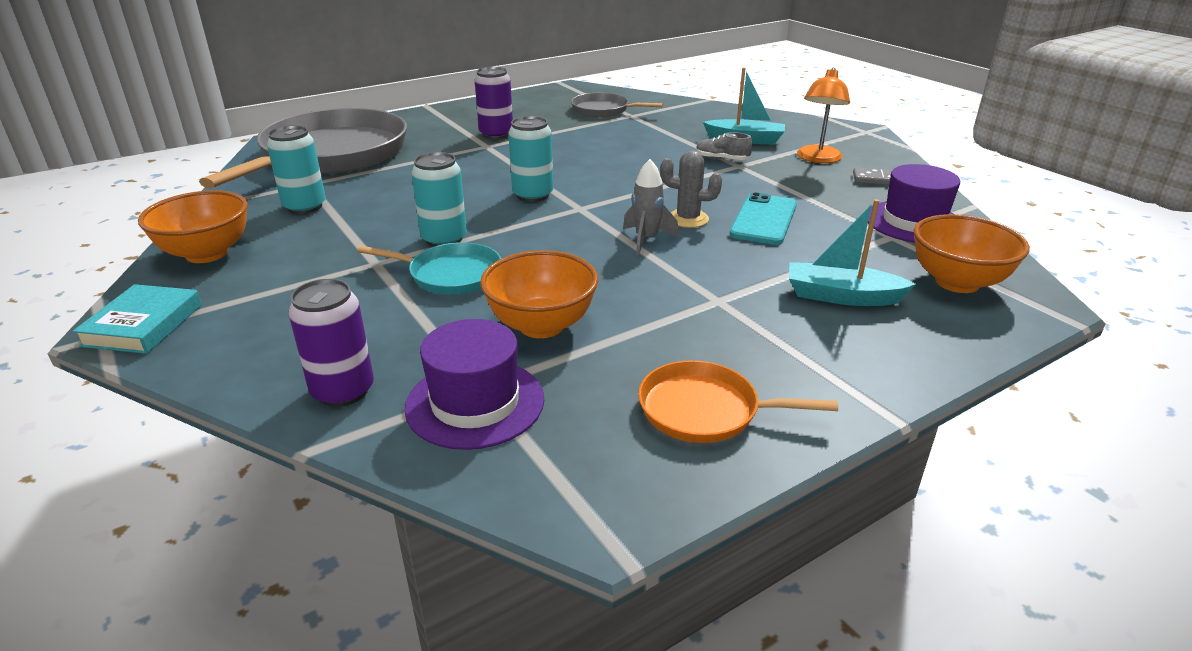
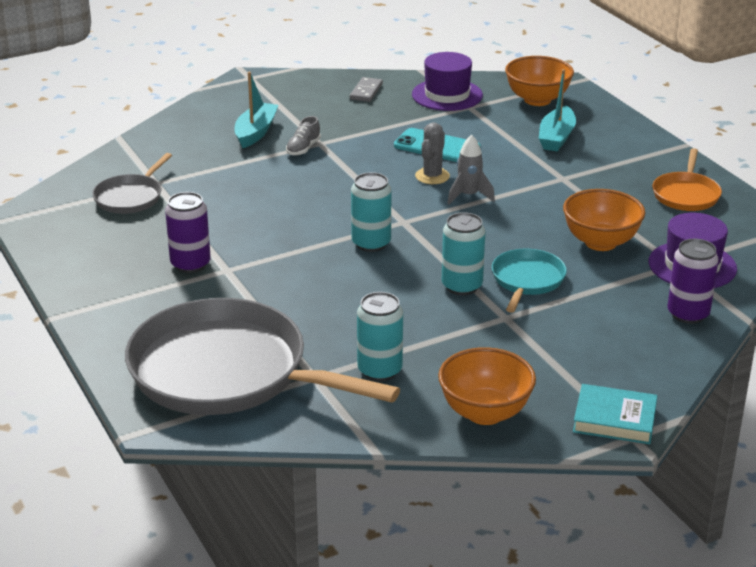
camera: 85 degrees left, 0 degrees up
(818, 159) = (313, 108): orange lamp -> none

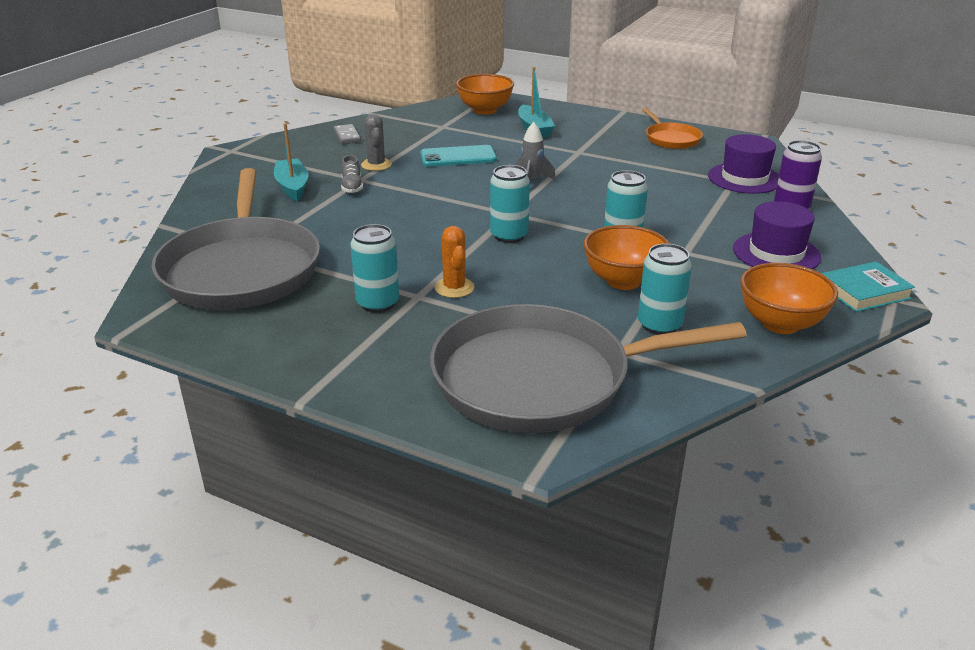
camera: 35 degrees left, 0 degrees up
(130, 197) = (241, 269): grey pan -> grey pan, size x2.16
(190, 264) = (378, 303): purple can -> turquoise can
(263, 273) = (454, 288): none -> orange cactus
(432, 176) = (484, 177): grey cactus -> grey cactus (376, 165)
(447, 95) = (414, 123): purple hat -> purple hat (776, 253)
(527, 280) = (659, 222): turquoise pan -> none
(600, 242) = (667, 183): orange bowl -> orange bowl (623, 281)

